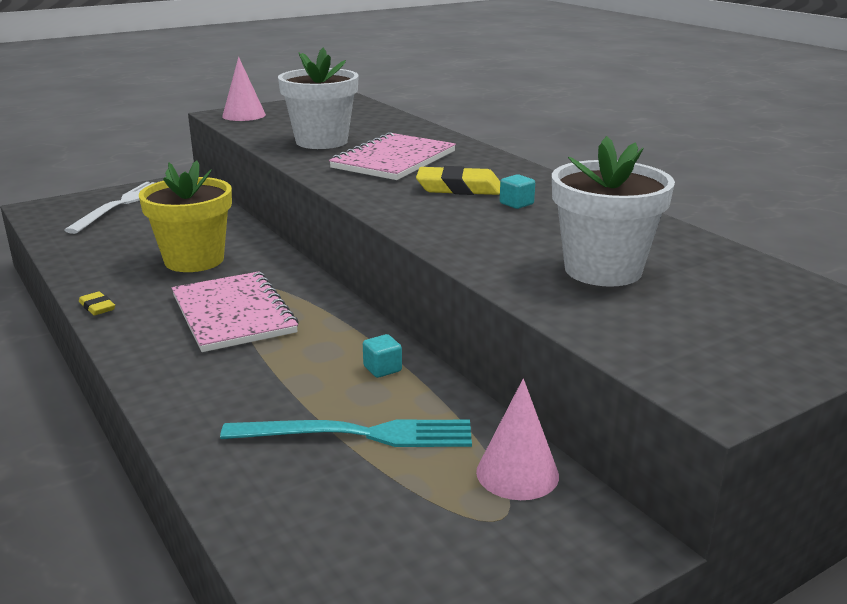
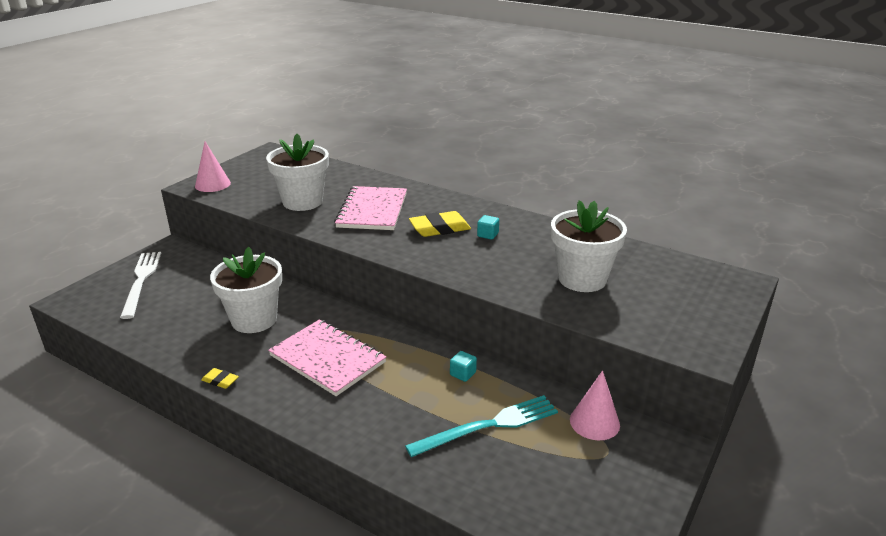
camera: 25 degrees left, 5 degrees up
(194, 260) = (254, 320): yellow flower pot -> white flower pot

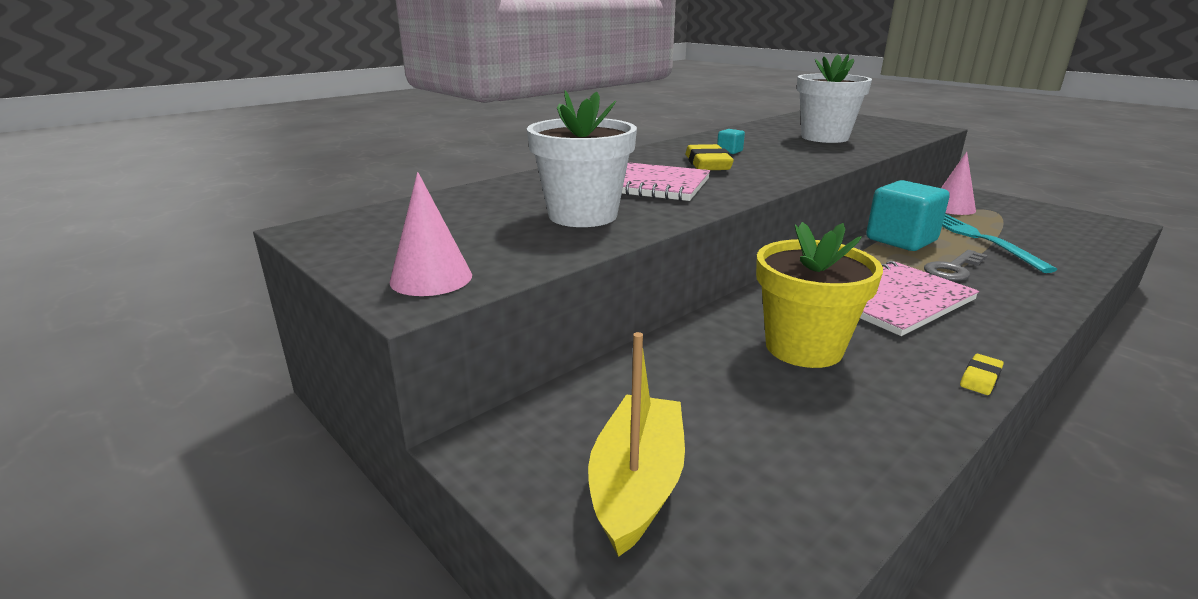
camera: 75 degrees left, 5 degrees down
(141, 281) = (637, 484): white fork -> yellow boat
(254, 320) = (803, 347): white flower pot -> yellow flower pot
(399, 395) = (953, 269): none -> grey key
(463, 374) = (901, 240): turquoise cube -> turquoise cube, size x2.46

